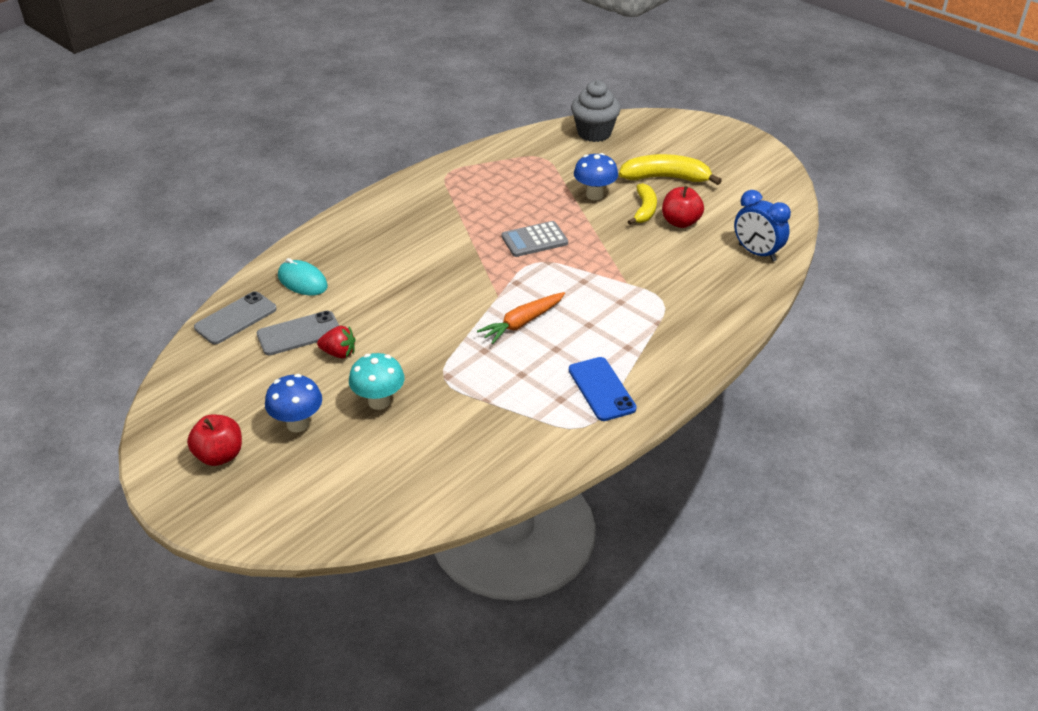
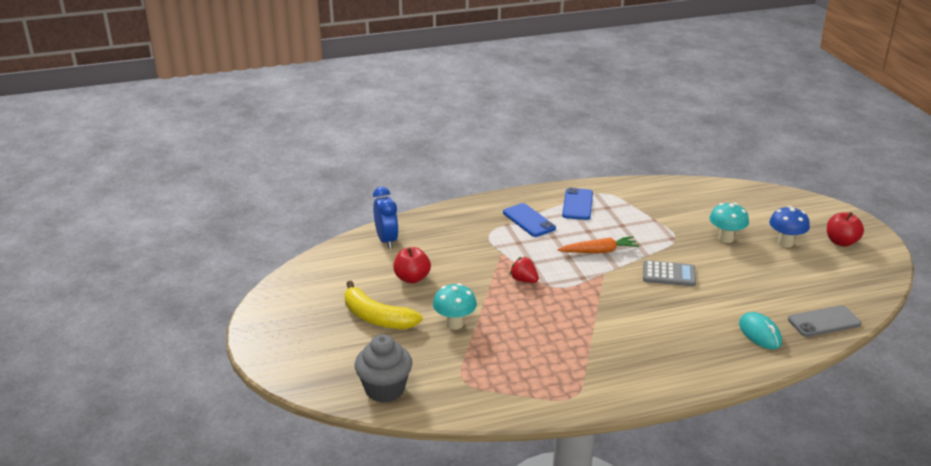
camera: 150 degrees left, 10 degrees down
(299, 333) = (772, 295): grey phone -> none
(339, 353) = (744, 273): red strawberry -> red strawberry (524, 280)
(534, 240) = (542, 303): grey calculator -> grey calculator (669, 274)
(594, 195) = (454, 324): blue mushroom -> turquoise mushroom
(637, 338) = (529, 220): none -> blue phone
(644, 210) = (428, 297): yellow banana -> none

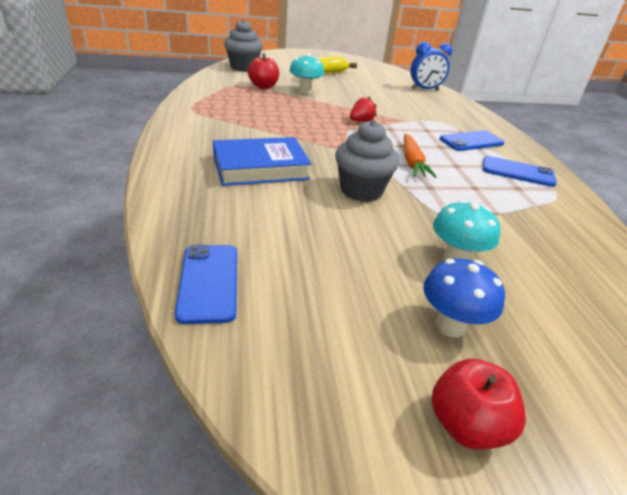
camera: 95 degrees right, 5 degrees up
(412, 278) = (369, 89): red apple -> red apple (263, 86)
(669, 274) = (361, 190): grey calculator -> grey cupcake
(671, 326) = (260, 167): none -> blue book
(760, 333) = (215, 216): turquoise mouse -> none
(824, 322) = (209, 282): grey phone -> blue phone

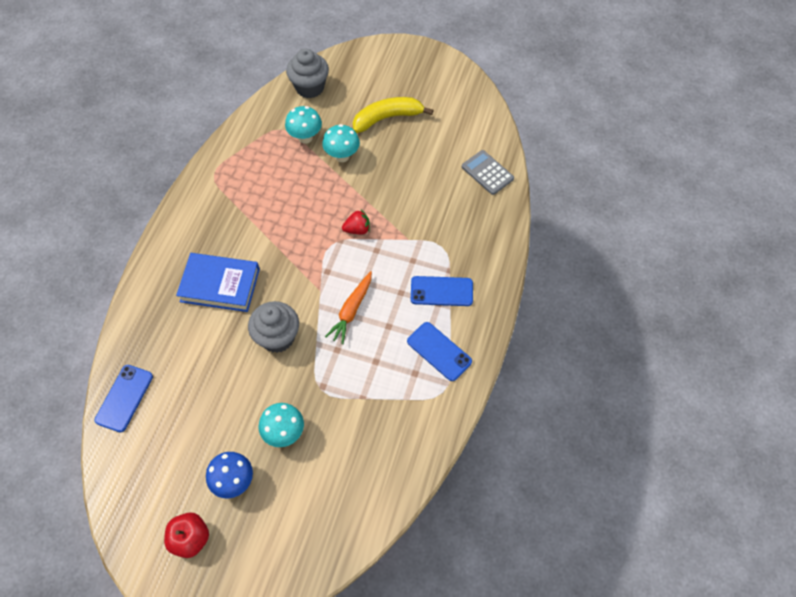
camera: 30 degrees right, 25 degrees up
(263, 86) = (305, 137): red apple -> turquoise mushroom
(424, 89) = (487, 173): blue clock -> grey calculator

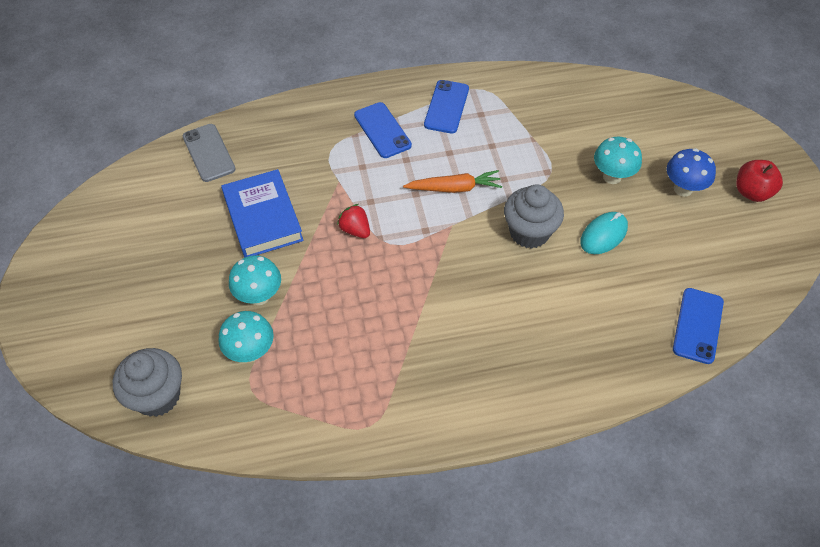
camera: 120 degrees left, 5 degrees down
(124, 398) = (698, 325): blue phone -> blue phone turned 60 degrees counterclockwise
(220, 285) = (513, 319): blue book -> blue book (263, 218)
(238, 387) = (603, 235): none -> turquoise mouse
(387, 118) = (172, 279): yellow banana -> none
(487, 173) = (208, 153): grey calculator -> grey phone

